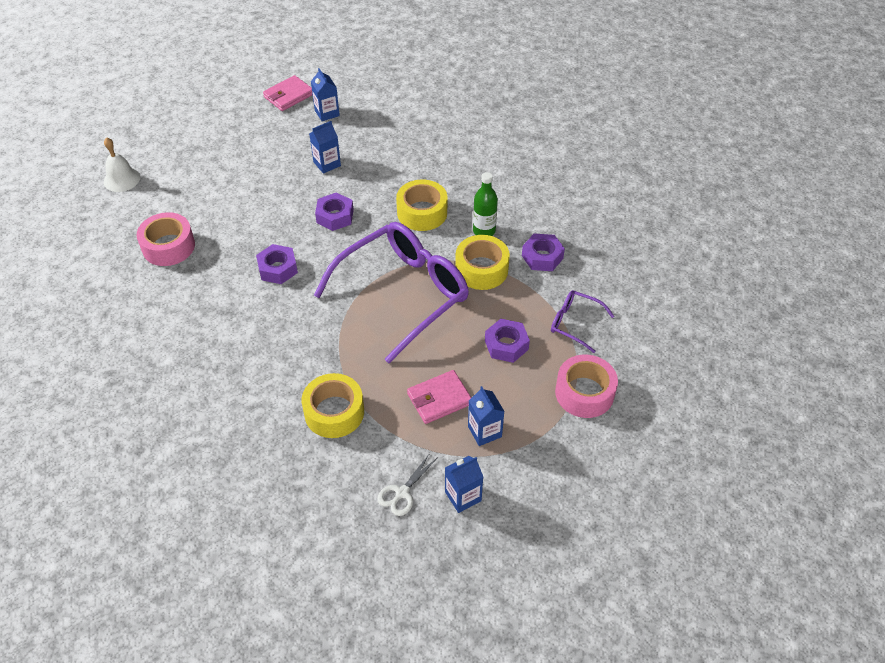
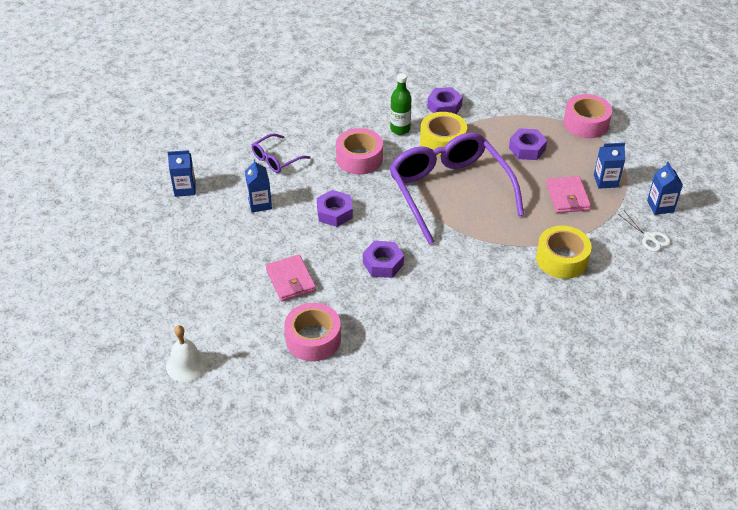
camera: 70 degrees left, 5 degrees down
(288, 96) = (138, 210): pink wallet -> pink wallet (291, 280)
(422, 212) = (359, 158): yellow tape -> pink tape
(575, 323) = (519, 109): purple glasses -> purple glasses (276, 159)

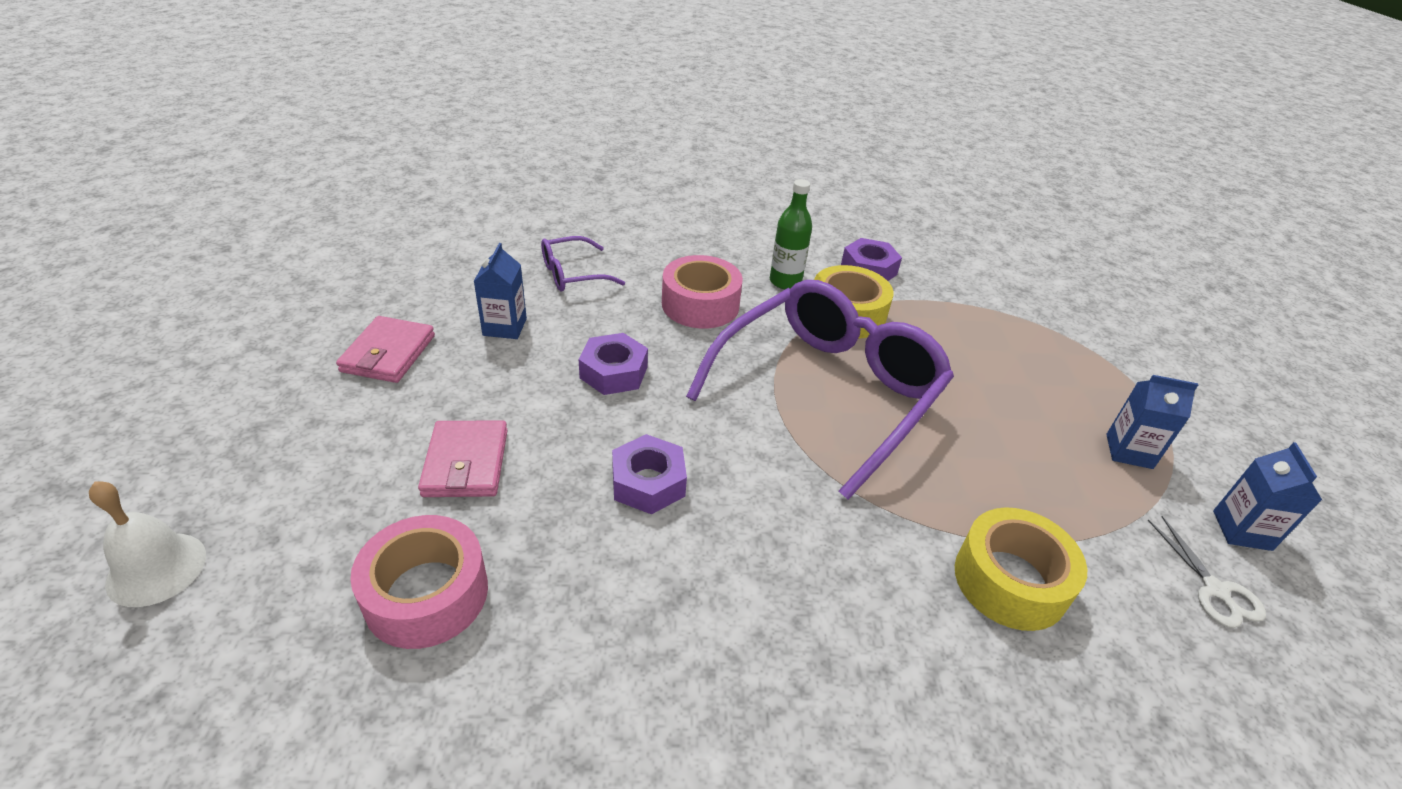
camera: 15 degrees right, 5 degrees down
(185, 189) = (411, 278): blue carton -> none
(449, 191) = (827, 391): purple glasses -> purple glasses turned 45 degrees clockwise
(527, 149) = (989, 360): purple nut -> none
(567, 197) = (1047, 460): pink wallet -> pink wallet (388, 353)
(586, 123) = (1104, 348): pink tape -> none

